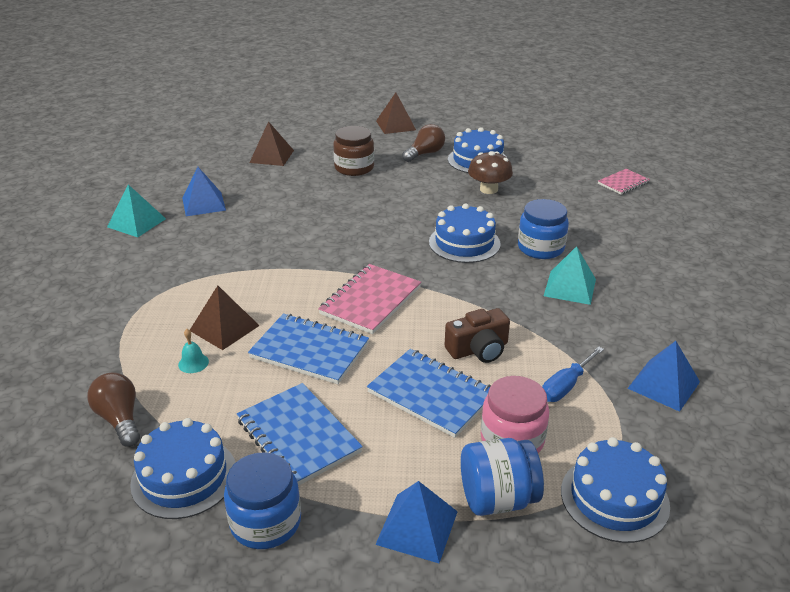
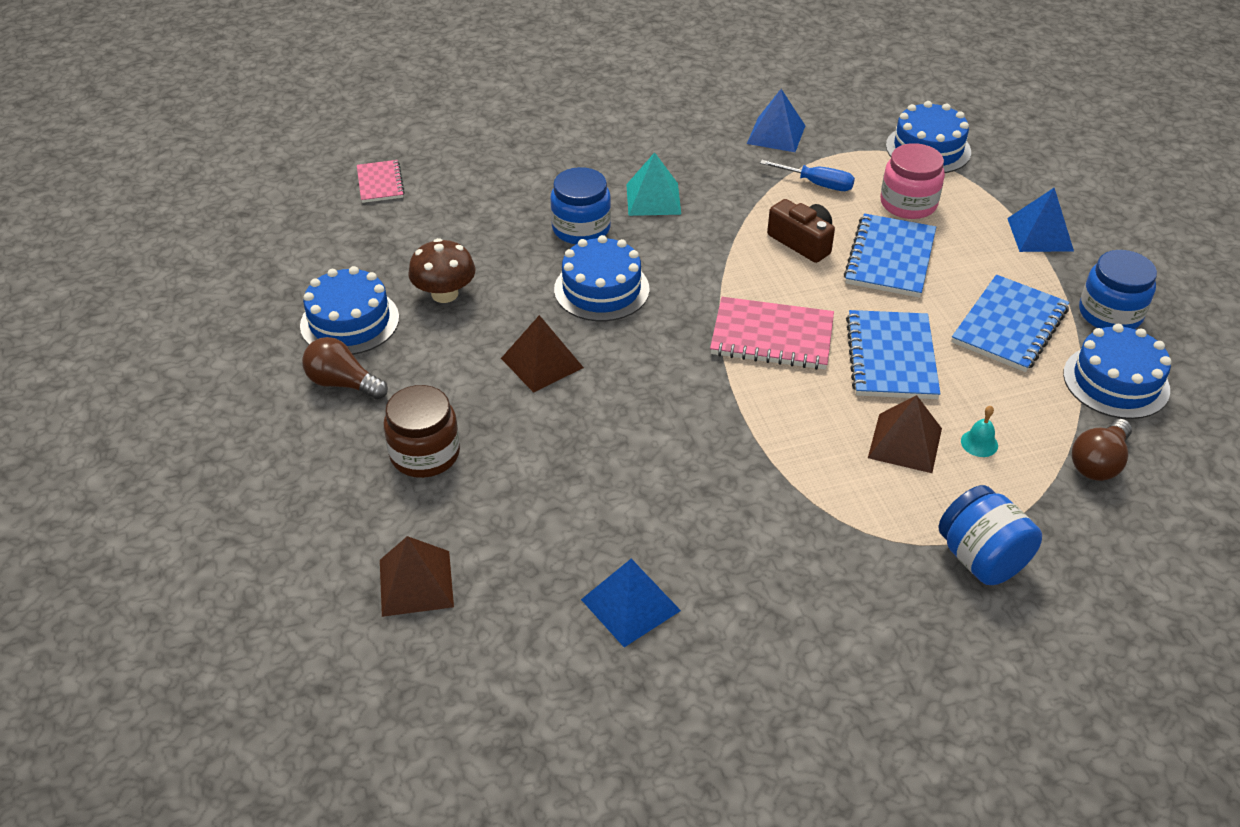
camera: 110 degrees left, 10 degrees up
(136, 223) = (734, 669): turquoise pyramid -> none
(395, 125) = (229, 449): brown pyramid -> brown pyramid (542, 363)
(497, 498) = (977, 201): blue jar -> blue jar (981, 558)
(623, 183) = (380, 183): pink notebook -> pink notebook turned 45 degrees clockwise

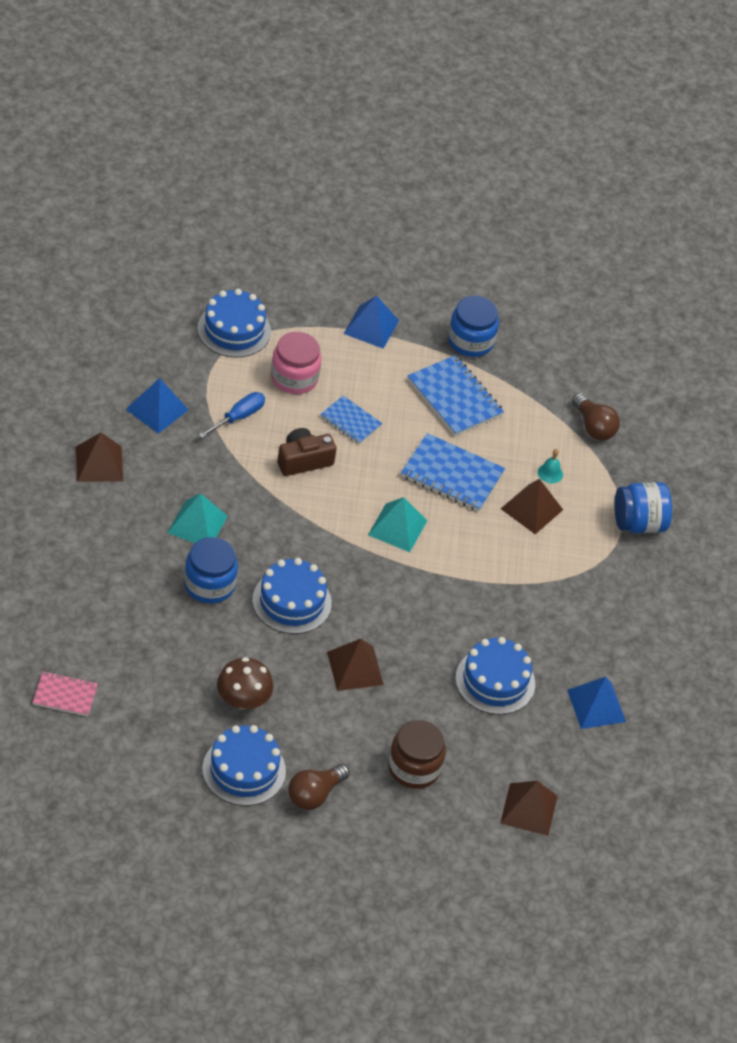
camera: 75 degrees left, 5 degrees up
(676, 122) = (99, 463): none -> brown pyramid
(772, 337) = (397, 527): pink notebook -> turquoise pyramid
(890, 258) = (350, 421): blue notebook -> blue notebook, size x0.60
(1116, 381) = (532, 377): blue cake -> blue cake (495, 681)

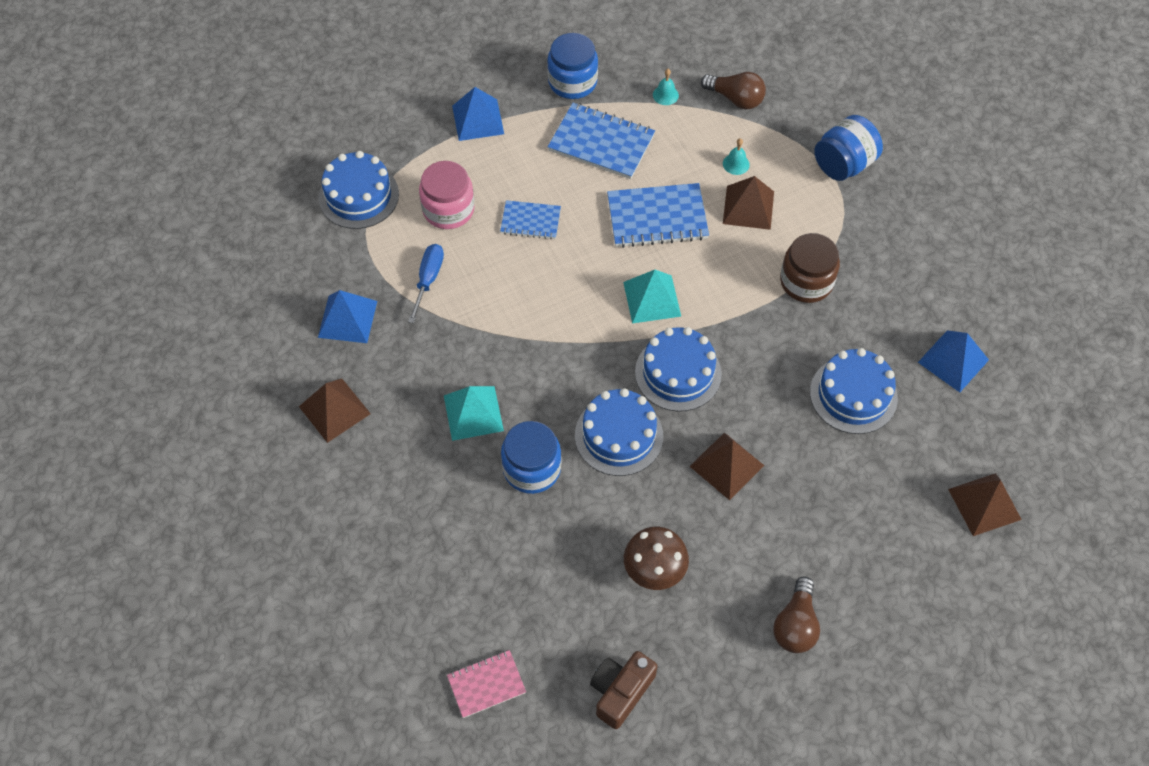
camera: 25 degrees left, 10 degrees up
(244, 770) = (713, 645): blue cake -> blue cake (678, 373)
(303, 460) = (519, 286): brown camera -> brown camera (620, 691)
(414, 768) = (857, 532): brown jar -> brown jar (806, 282)
(538, 392) = (665, 95): none -> turquoise bell

